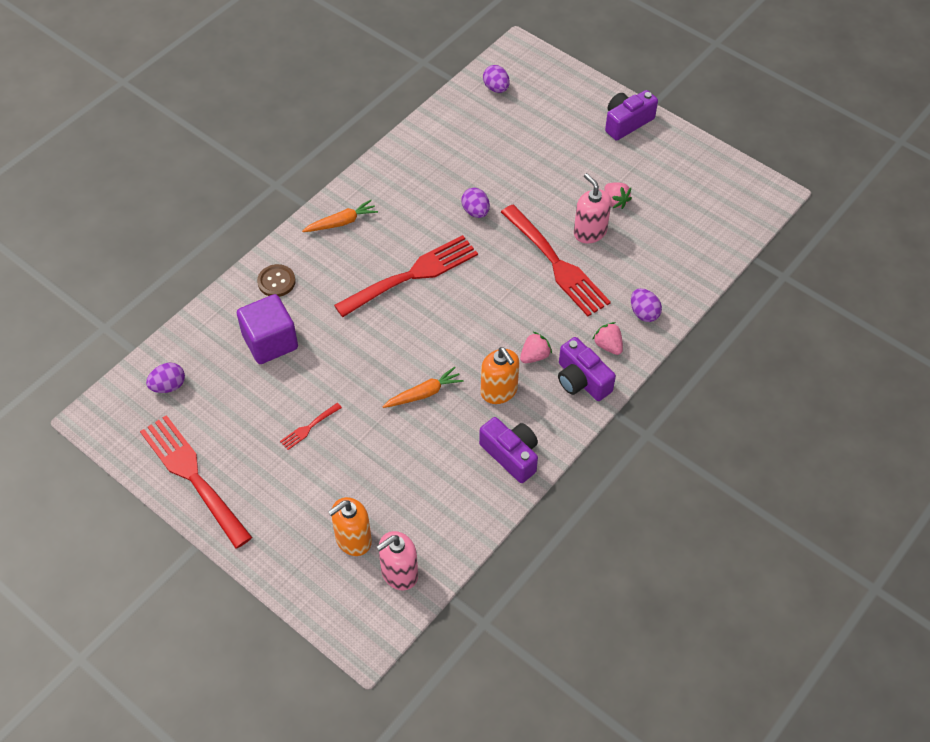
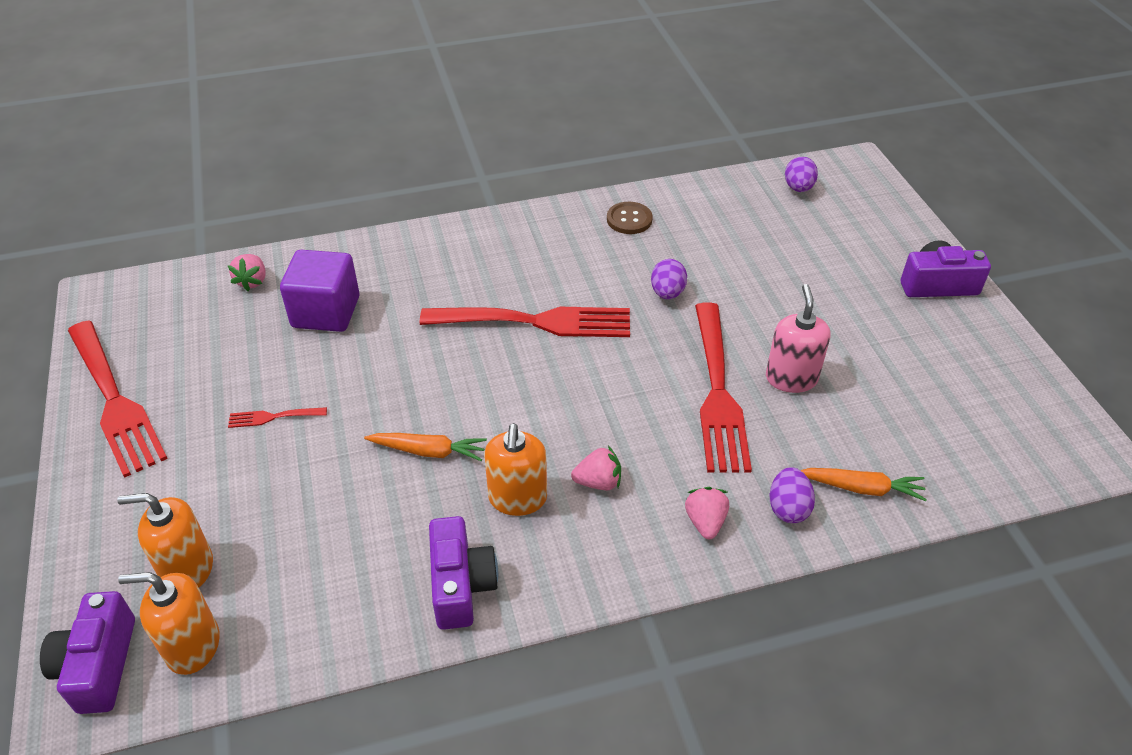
camera: 35 degrees right, 10 degrees down
(168, 386) = (190, 302): purple egg -> none
(193, 477) = (114, 400): red fork -> red fork turned 150 degrees clockwise
(276, 281) = (391, 260): brown button -> brown button (629, 219)
(341, 222) = (511, 237): orange carrot -> orange carrot (861, 488)
(399, 573) = (193, 646): pink soap dispenser -> orange soap dispenser
(581, 380) = (633, 545): purple camera -> purple camera (99, 665)
(615, 201) = (853, 360): pink strawberry -> pink strawberry (252, 281)

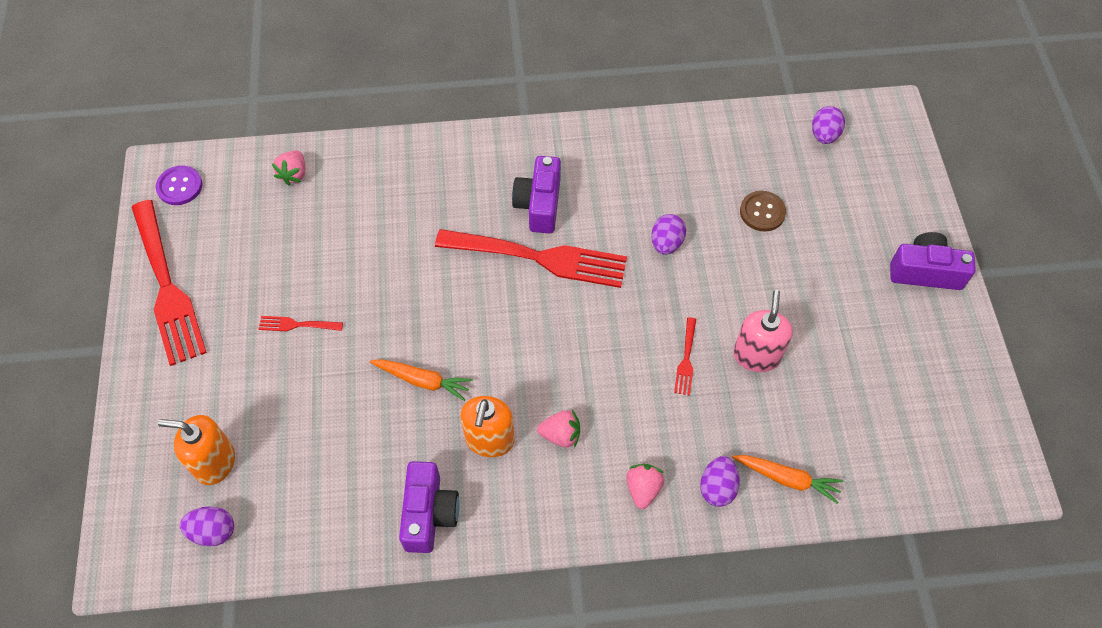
camera: 10 degrees right, 15 degrees up
(99, 665) = (141, 535): purple camera -> purple camera (539, 204)
(123, 307) = (180, 186): none -> purple button
(193, 646) = (213, 531): orange soap dispenser -> purple egg
(326, 312) = (354, 219): purple cube -> none
(629, 219) = (650, 151): brown button -> brown button (762, 212)
(717, 392) = (686, 359): red fork -> red fork, size x0.42

